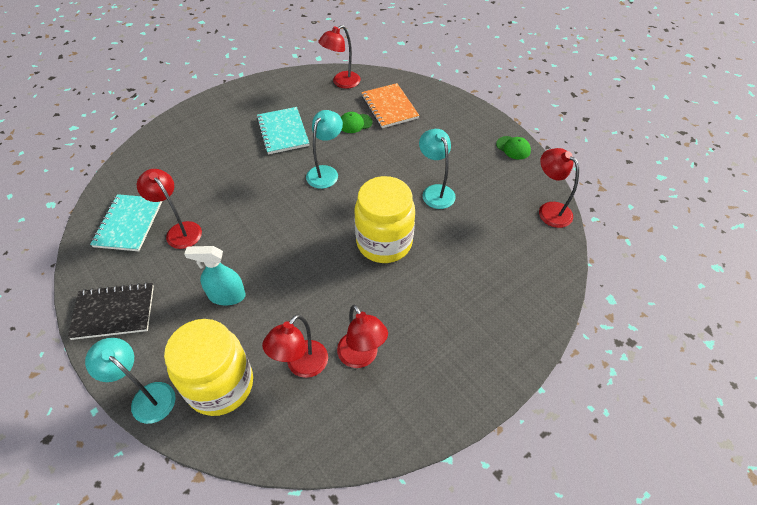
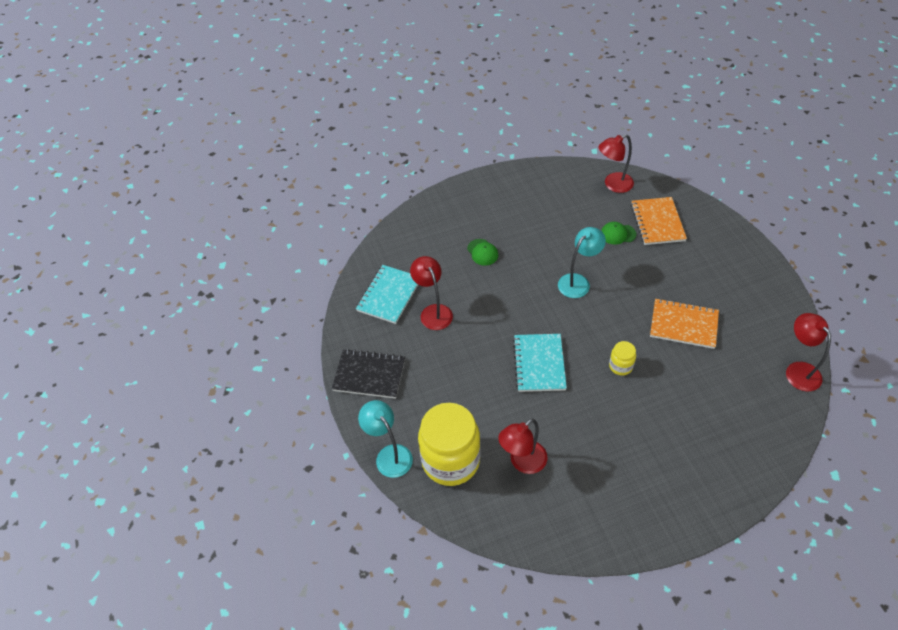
camera: 20 degrees right, 0 degrees up
(227, 296) = (466, 383): turquoise spray bottle -> none
(283, 132) = (543, 229): turquoise notebook -> turquoise notebook (539, 364)
(361, 357) = (577, 468): red lamp -> none
(384, 242) = (620, 366): yellow jar -> yellow jar, size x0.44
(435, 191) = (683, 325): turquoise lamp -> orange notebook
(513, 148) = (779, 294): green cap -> green cap (482, 252)

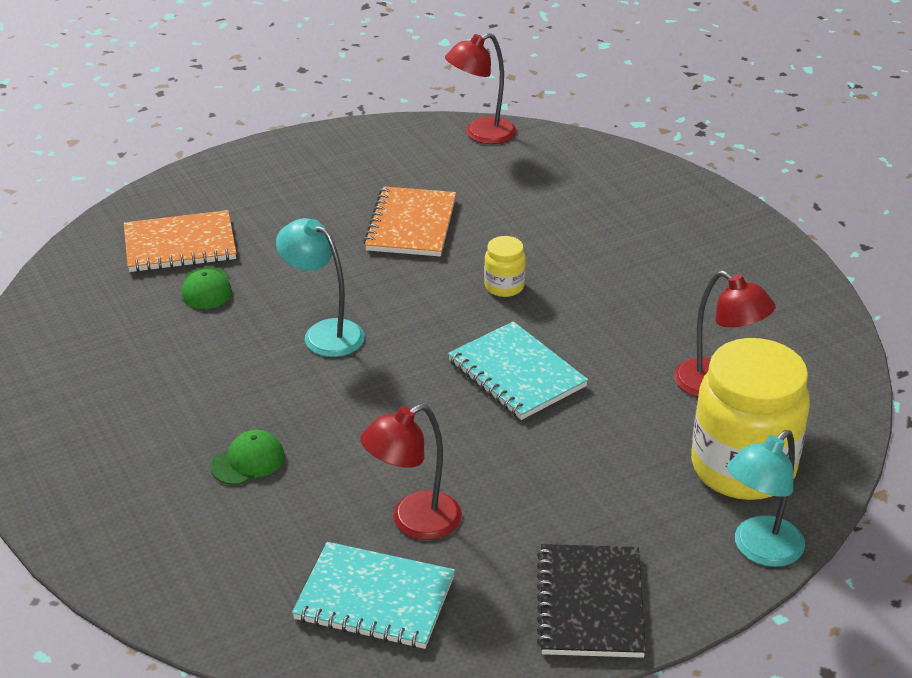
camera: 100 degrees left, 15 degrees down
(539, 364) = (516, 374): turquoise notebook -> turquoise notebook turned 60 degrees clockwise
(613, 185) = (73, 293): red lamp -> none

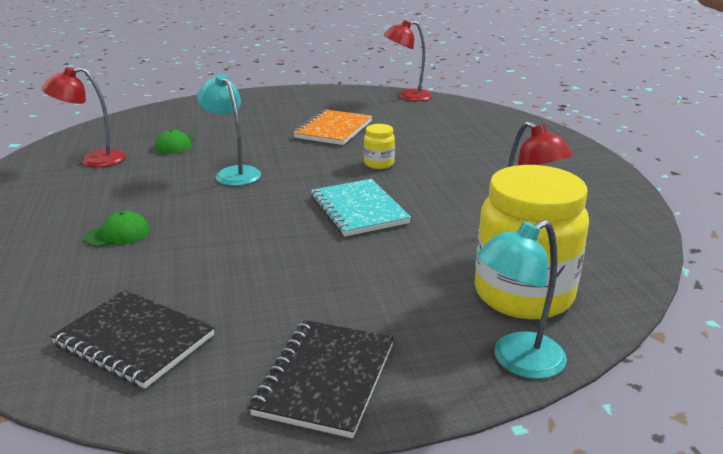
camera: 15 degrees right, 10 degrees down
(180, 245) = (177, 124): orange notebook -> none
(374, 598) = (134, 340): turquoise notebook -> black notebook
(414, 522) = (211, 290): red lamp -> red lamp (93, 160)

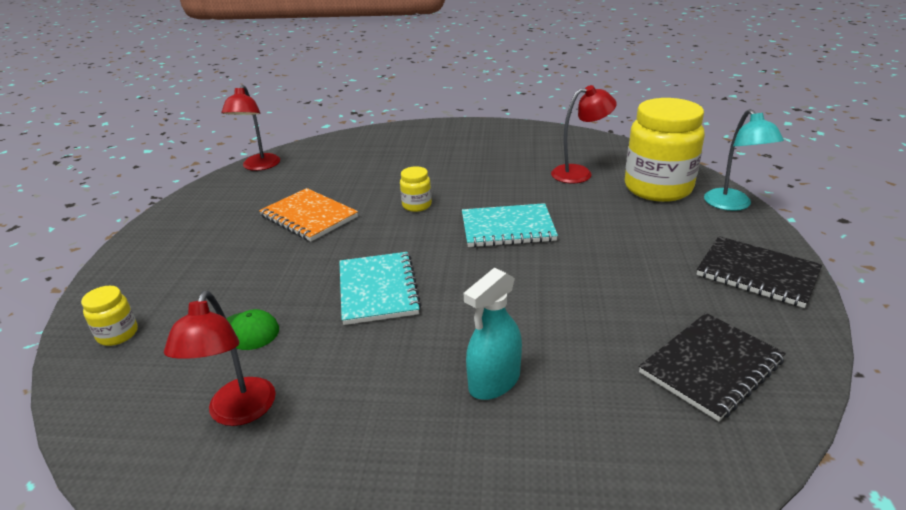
camera: 70 degrees left, 5 degrees up
(118, 234) = (494, 381): green cap -> turquoise spray bottle
(169, 114) = (118, 334): none -> yellow jar
(233, 173) = (378, 290): turquoise lamp -> turquoise notebook

